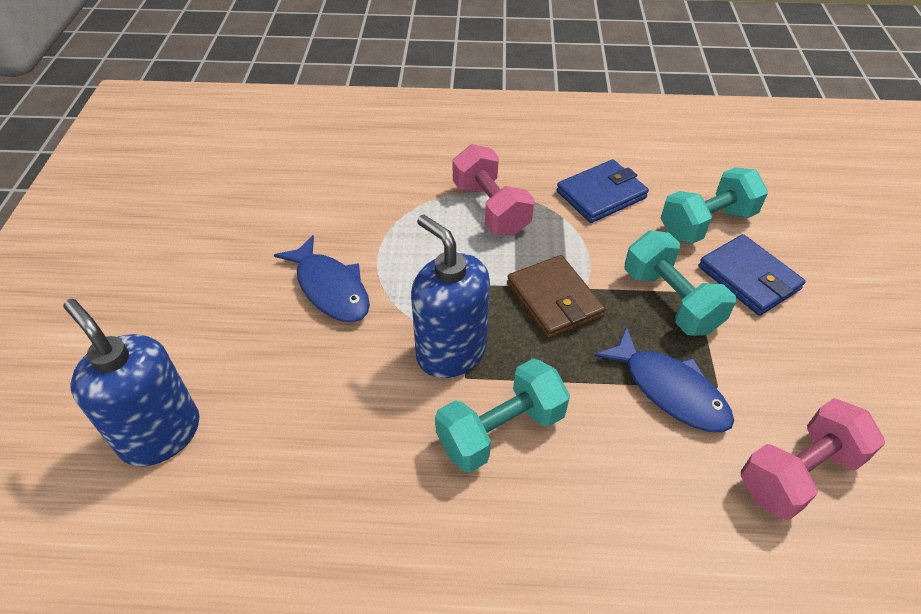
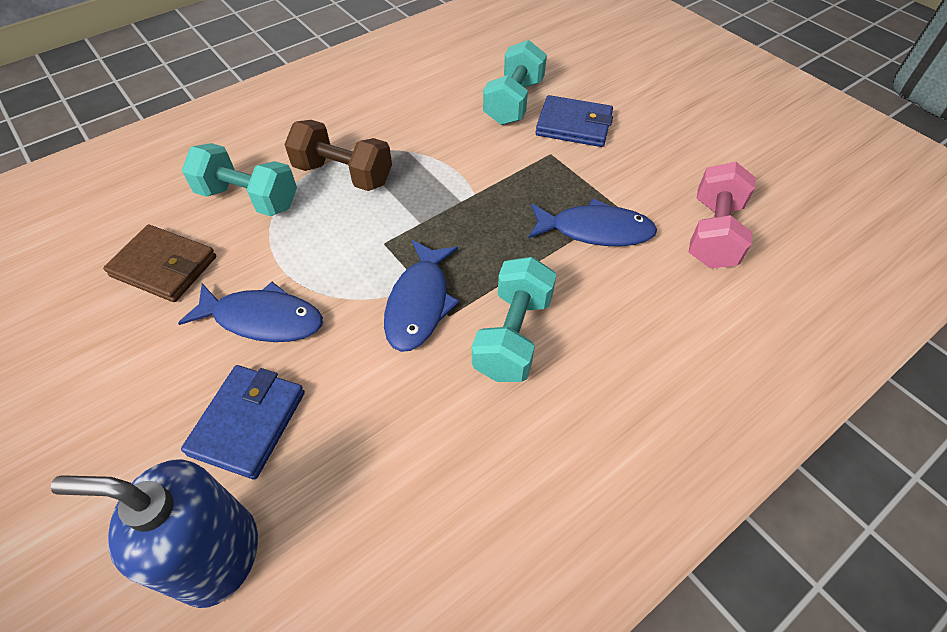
camera: 40 degrees left, 5 degrees up
(451, 352) = (419, 303): blue soap dispenser -> blue fish
(491, 208) = (343, 174): pink dumbbell -> brown dumbbell
(554, 300) = (460, 216): brown wallet -> brown wallet (164, 266)
(601, 195) = (421, 119): blue wallet -> blue wallet (248, 423)
(670, 301) = (540, 169): turquoise dumbbell -> turquoise dumbbell (248, 199)

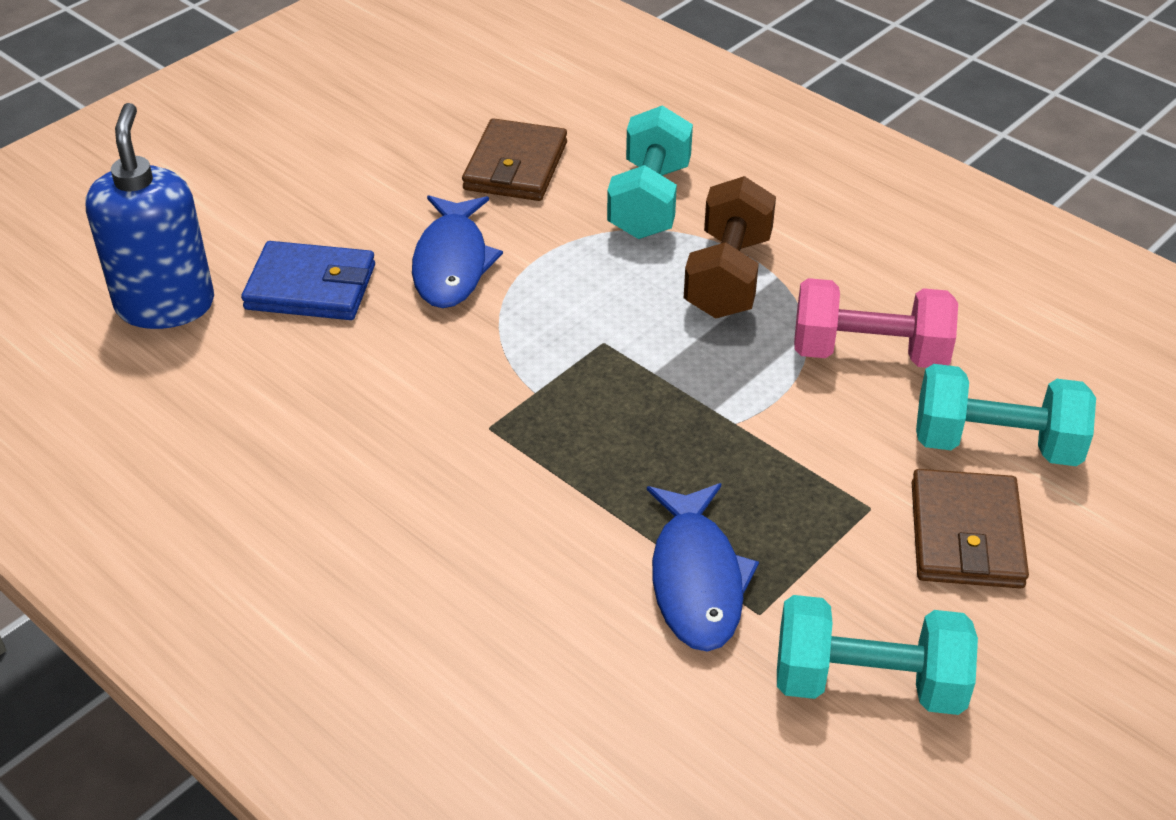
camera: 80 degrees right, 10 degrees down
(419, 303) = (502, 395): blue fish -> none
(513, 335) = (465, 497): turquoise dumbbell -> turquoise dumbbell (868, 683)
(574, 125) = (966, 535): blue wallet -> brown wallet
(713, 233) = (738, 751): pink dumbbell -> pink dumbbell (869, 353)

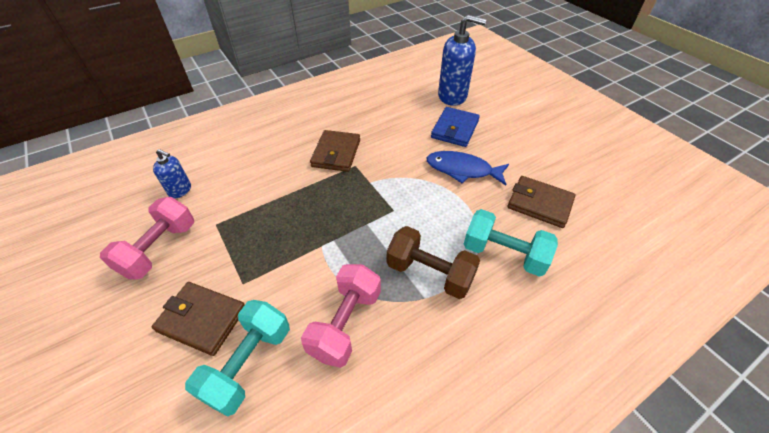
camera: 105 degrees right, 5 degrees up
(454, 471) = (336, 153): none -> brown wallet
(689, 739) = (180, 190): none -> blue soap dispenser
(696, 579) = (244, 209): blue fish -> none
(868, 683) = (160, 249): turquoise dumbbell -> pink dumbbell

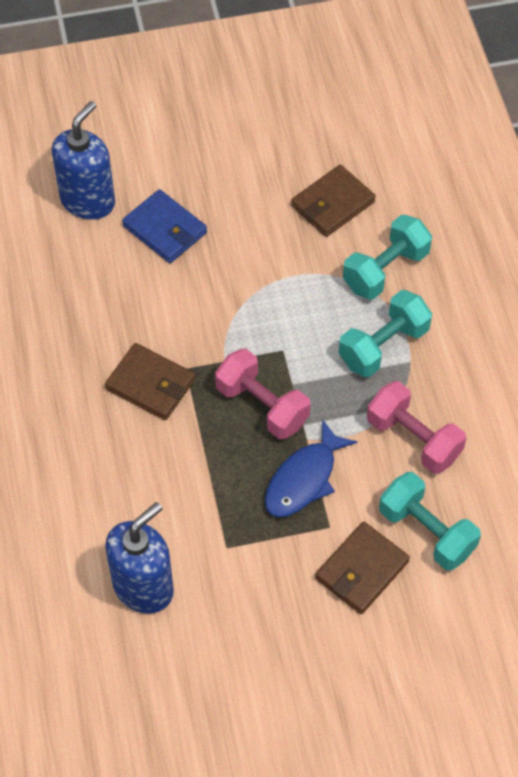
camera: 70 degrees left, 10 degrees up
(160, 249) = (244, 612): pink dumbbell -> pink dumbbell (262, 406)
(180, 190) = (143, 586): blue soap dispenser -> blue soap dispenser, size x1.87
(430, 273) = (383, 346): brown dumbbell -> turquoise dumbbell
(462, 170) = (246, 254): blue fish -> blue fish (304, 479)

